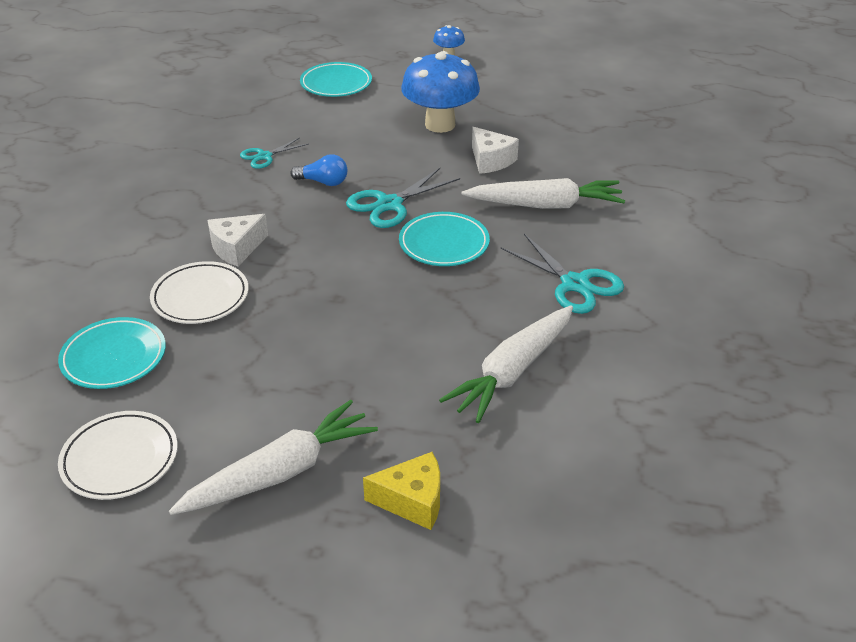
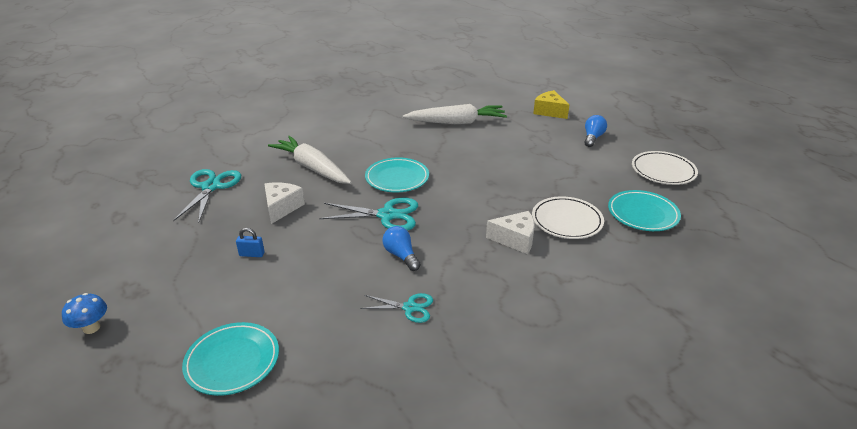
camera: 135 degrees left, 5 degrees down
(280, 472) = (592, 138): white carrot -> blue light bulb
(440, 124) = (252, 254): blue mushroom -> blue padlock
(574, 284) = (374, 133): turquoise scissors -> turquoise scissors (211, 187)

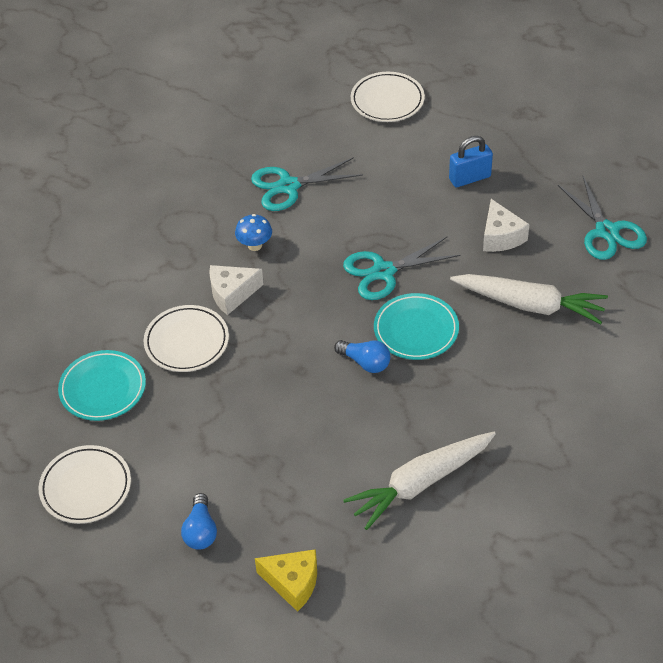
camera: 155 degrees right, 15 degrees up
(91, 328) = (516, 80): blue mushroom -> blue mushroom (255, 245)
(232, 361) = (387, 100): turquoise plate -> white plate
(252, 254) = (470, 178): blue padlock -> blue padlock, size x1.65
(401, 256) = (332, 231): blue light bulb -> blue light bulb (365, 362)
(409, 307) = (288, 186): turquoise scissors -> turquoise scissors, size x1.65

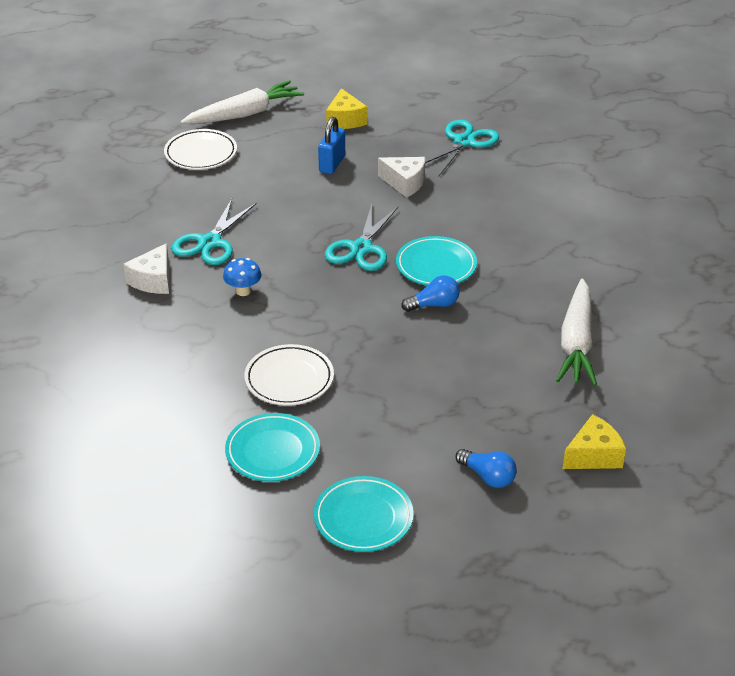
camera: 50 degrees left, 10 degrees down
(86, 487) = (363, 518): white plate -> turquoise plate
(232, 294) = (274, 329): white cheese -> white cheese (153, 280)
(529, 304) = (482, 207): white carrot -> white carrot (244, 114)
(539, 142) = (345, 120): none -> yellow cheese
(606, 231) = (464, 142): turquoise scissors -> turquoise scissors turned 75 degrees counterclockwise

